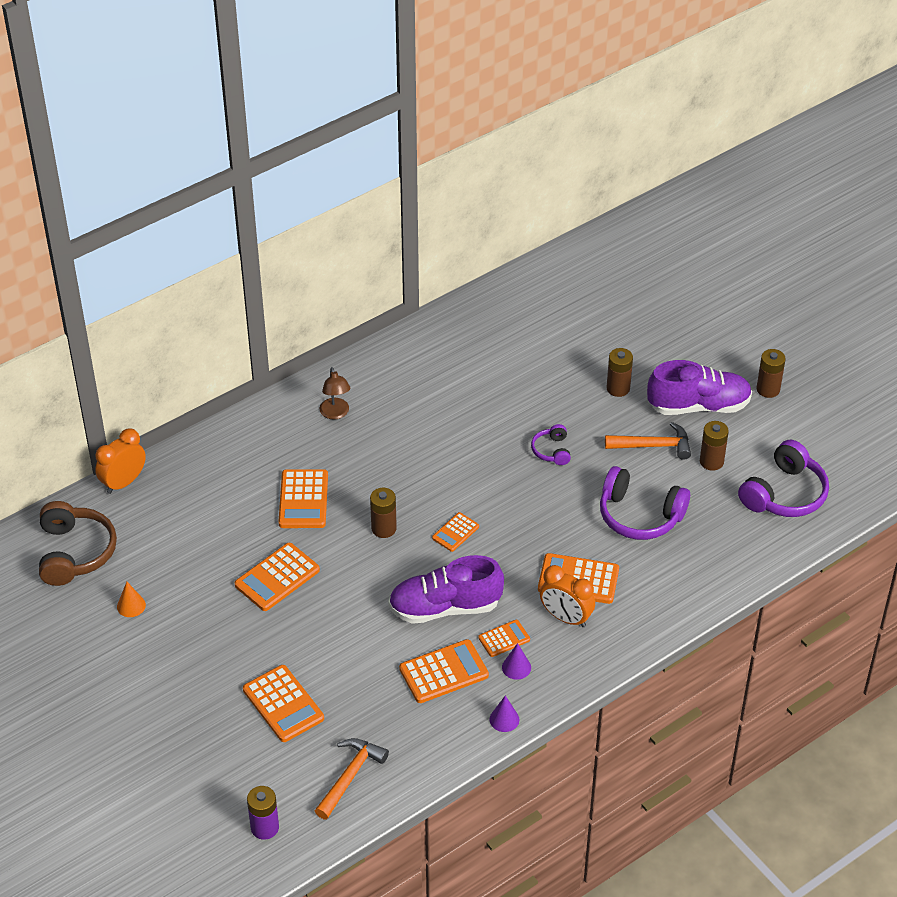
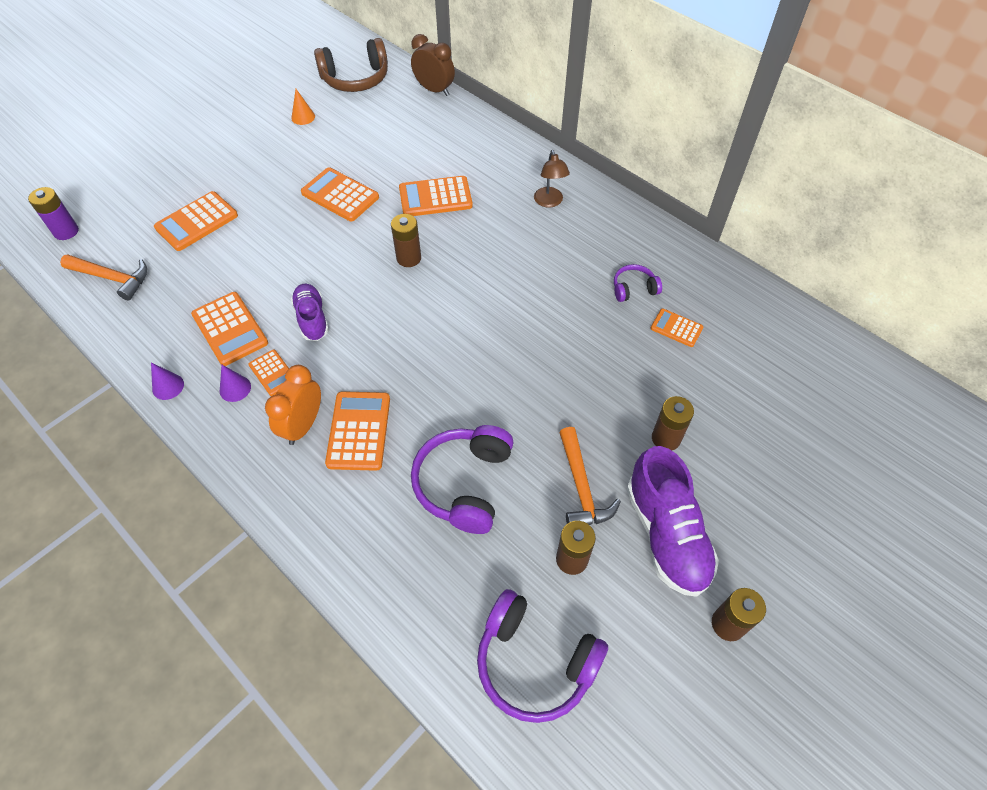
camera: 80 degrees right, 10 degrees up
(123, 482) = (434, 90): orange clock -> brown clock
(335, 413) = (549, 202): brown lamp -> brown lamp turned 75 degrees counterclockwise
(445, 607) = (312, 319): purple shoe -> purple shoe, size x0.61
(455, 532) = (412, 314): orange calculator -> orange calculator (676, 328)
(551, 451) = (546, 383): purple headphones -> purple headphones (633, 288)

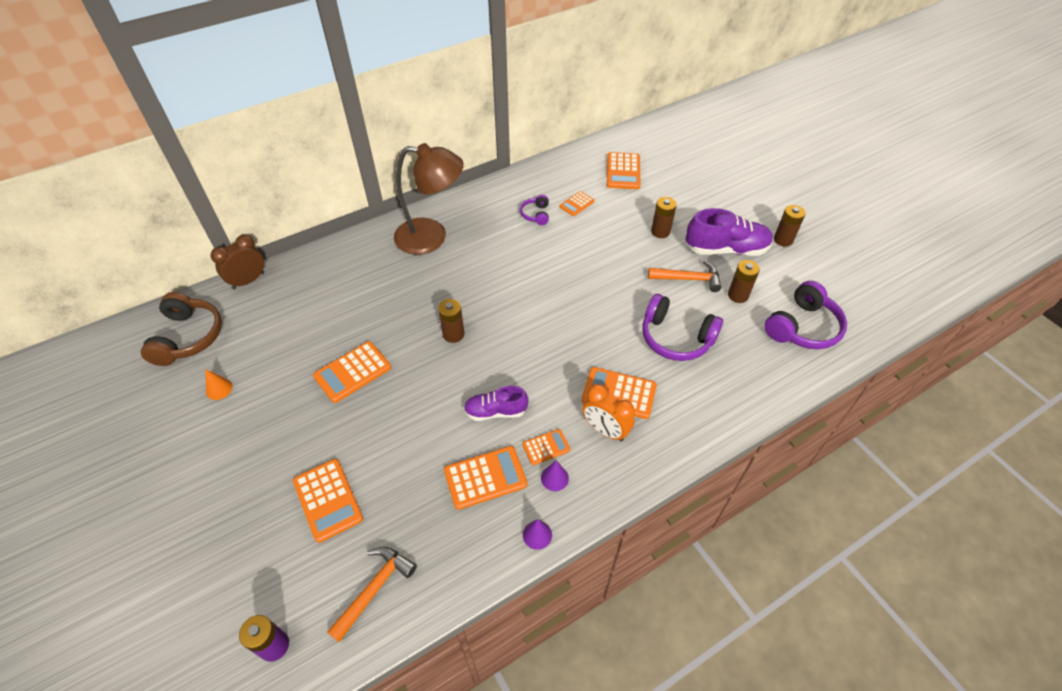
camera: 75 degrees left, 5 degrees down
(435, 197) = (391, 305): orange calculator -> orange calculator (623, 171)
(549, 202) = (432, 237): brown lamp -> brown lamp, size x2.18

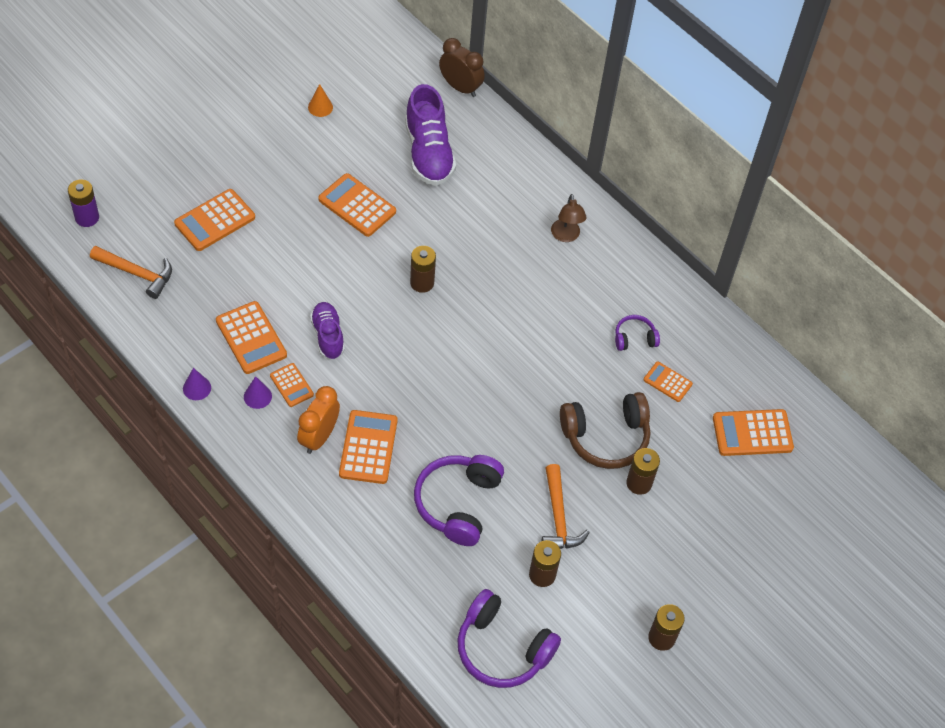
camera: 75 degrees right, 5 degrees up
(188, 337) = (377, 64): brown headphones -> brown headphones (606, 437)
(432, 237) = (566, 236): brown lamp -> brown lamp, size x0.46
(726, 249) = (624, 563): purple shoe -> purple shoe (428, 153)

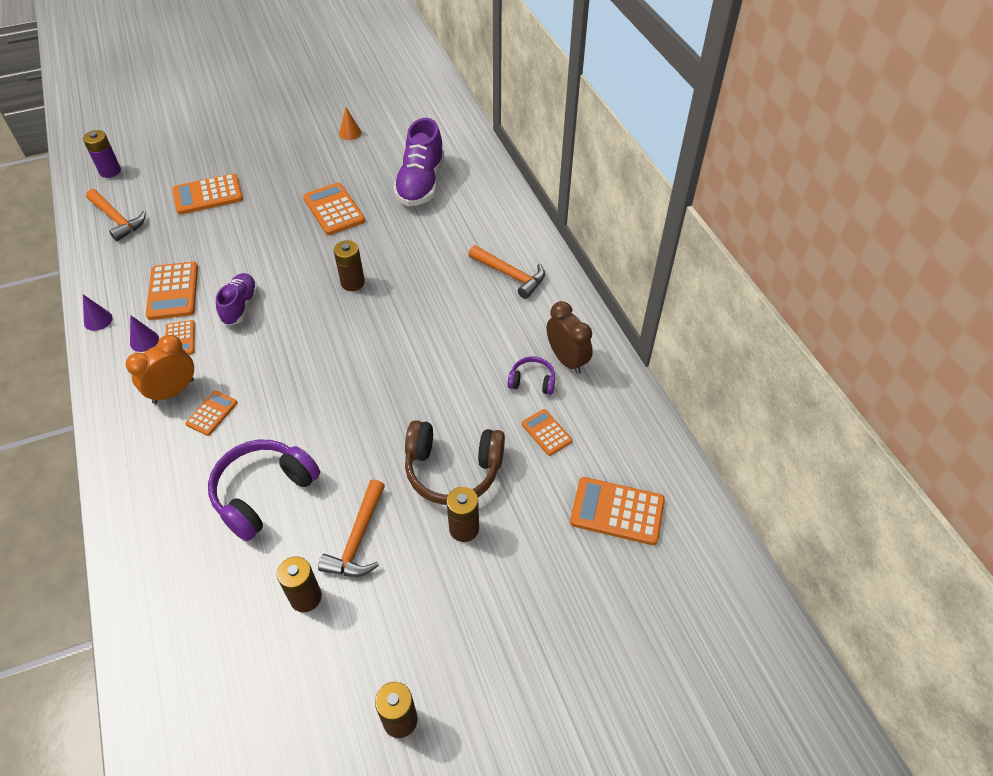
camera: 25 degrees right, 5 degrees down
(368, 447) = (212, 413): orange calculator -> orange calculator, size x0.58
(460, 87) = (477, 142): brown clock -> brown clock (567, 360)
(502, 649) = (214, 669): purple headphones -> none
(566, 236) = (510, 275): brown lamp -> orange hammer

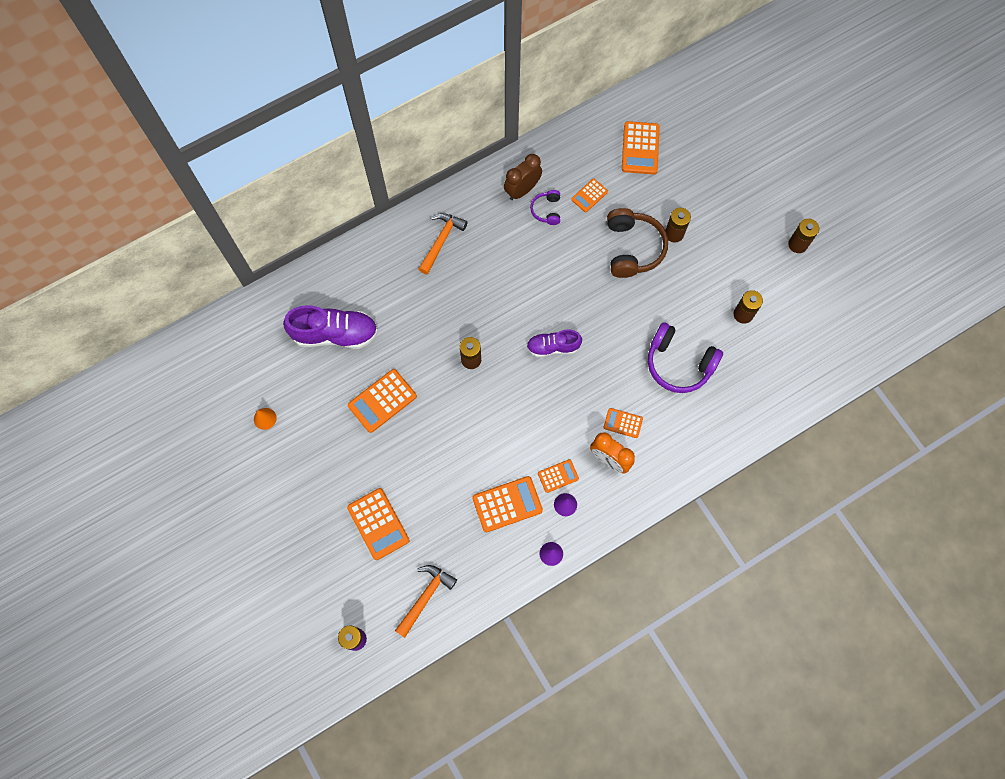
camera: 100 degrees left, 20 degrees up
(240, 306) = (513, 441): purple shoe -> purple shoe (553, 347)
(358, 539) = (697, 294): orange hammer -> none

